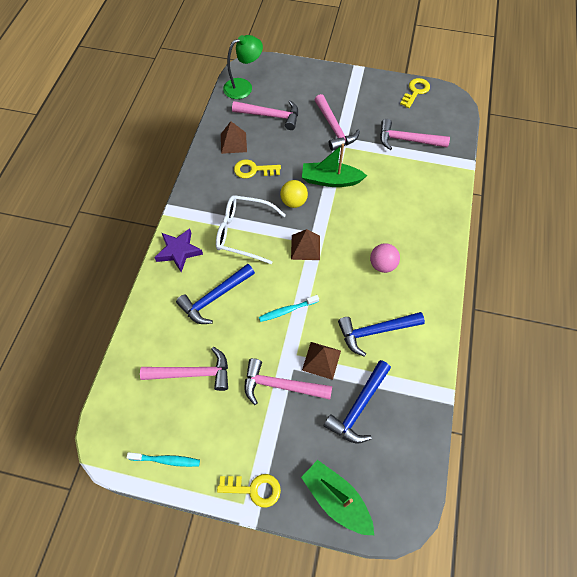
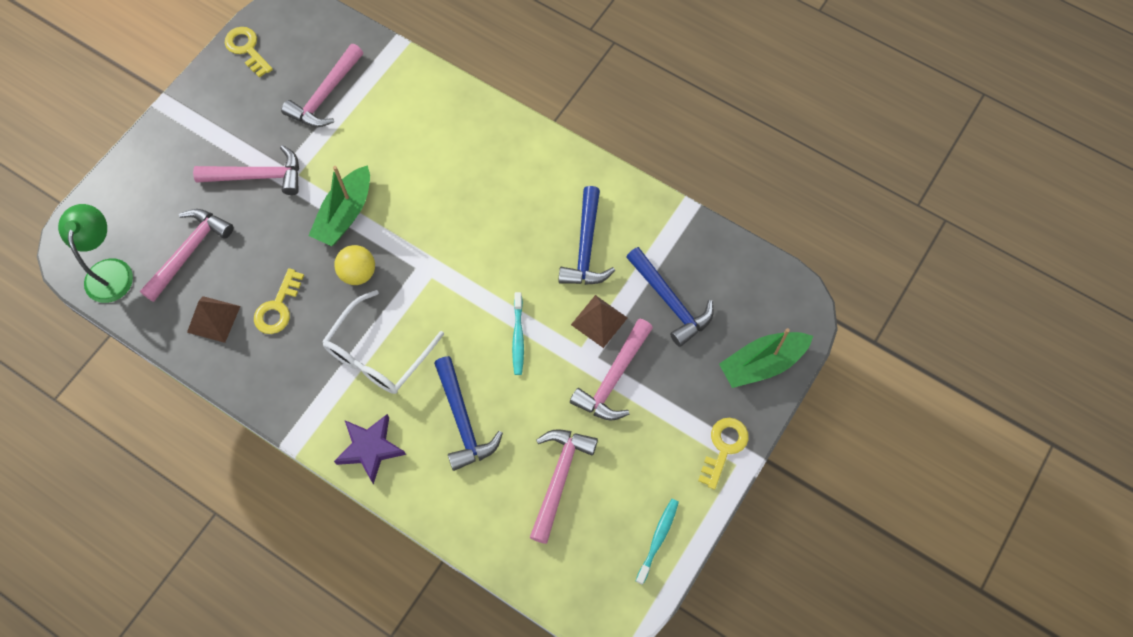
camera: 70 degrees left, 5 degrees up
(305, 247) = (436, 283): brown pyramid -> none
(382, 265) = (501, 203): pink ball -> none

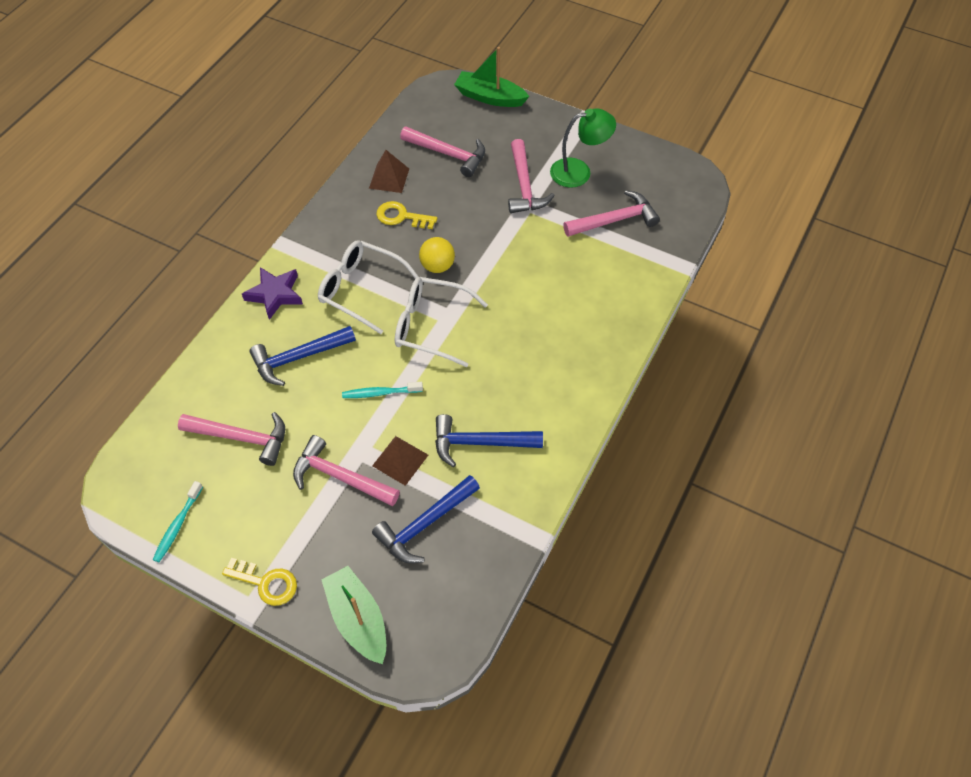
camera: 85 degrees right, 10 degrees down
(109, 270) = (427, 111): green lamp -> green lamp (579, 171)
(247, 49) = (652, 160): yellow key -> none
(325, 95) = (615, 220): pink hammer -> pink hammer turned 135 degrees clockwise
(345, 214) = (495, 249): green boat -> green boat (490, 97)
(439, 284) = (431, 326): none -> white glasses
(658, 539) = (177, 525): turquoise toothbrush -> turquoise toothbrush turned 90 degrees clockwise

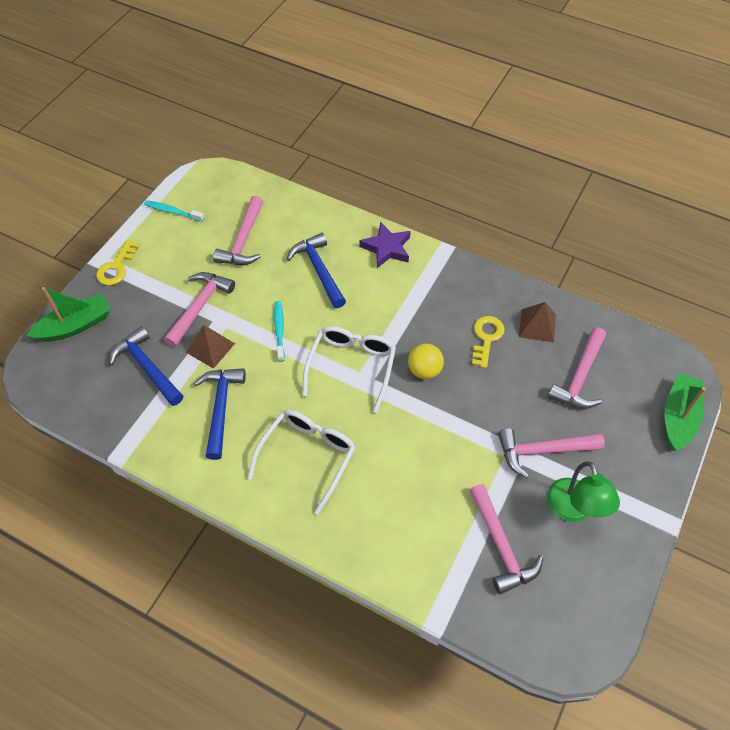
camera: 90 degrees right, 0 degrees up
(361, 289) = (394, 310): white glasses -> white glasses (307, 456)

